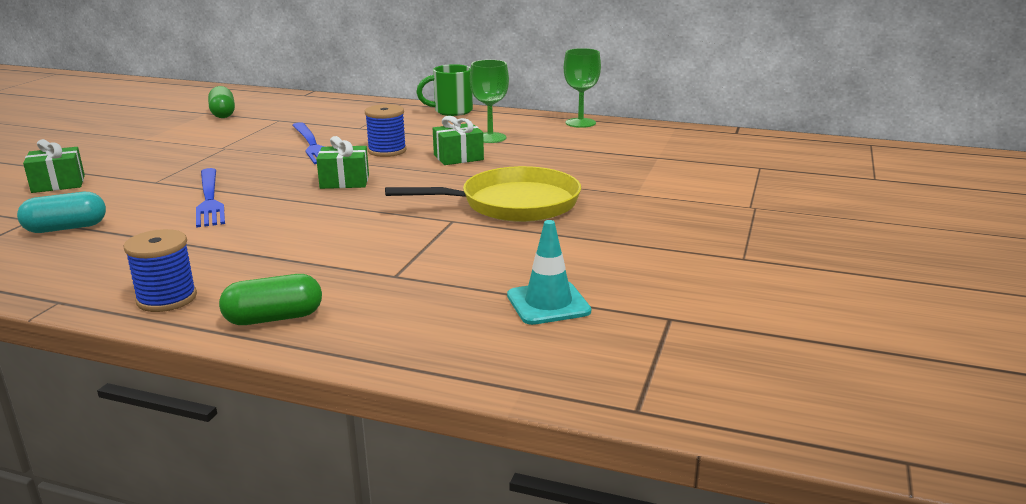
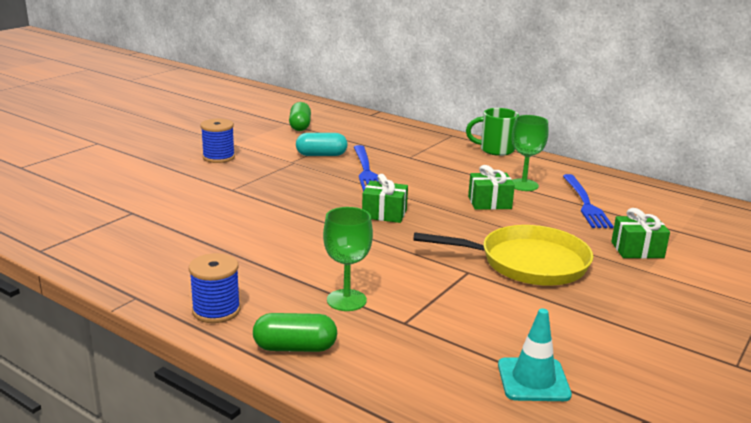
camera: 15 degrees right, 0 degrees up
(58, 184) = (159, 180): green gift -> green gift (637, 250)
(66, 228) = (156, 225): turquoise capsule -> turquoise capsule (321, 155)
(210, 199) = (270, 215): blue fork -> blue fork (585, 203)
(387, 151) = (428, 186): blue spool -> blue spool (218, 157)
(580, 123) = (613, 180): green goblet -> green goblet (346, 300)

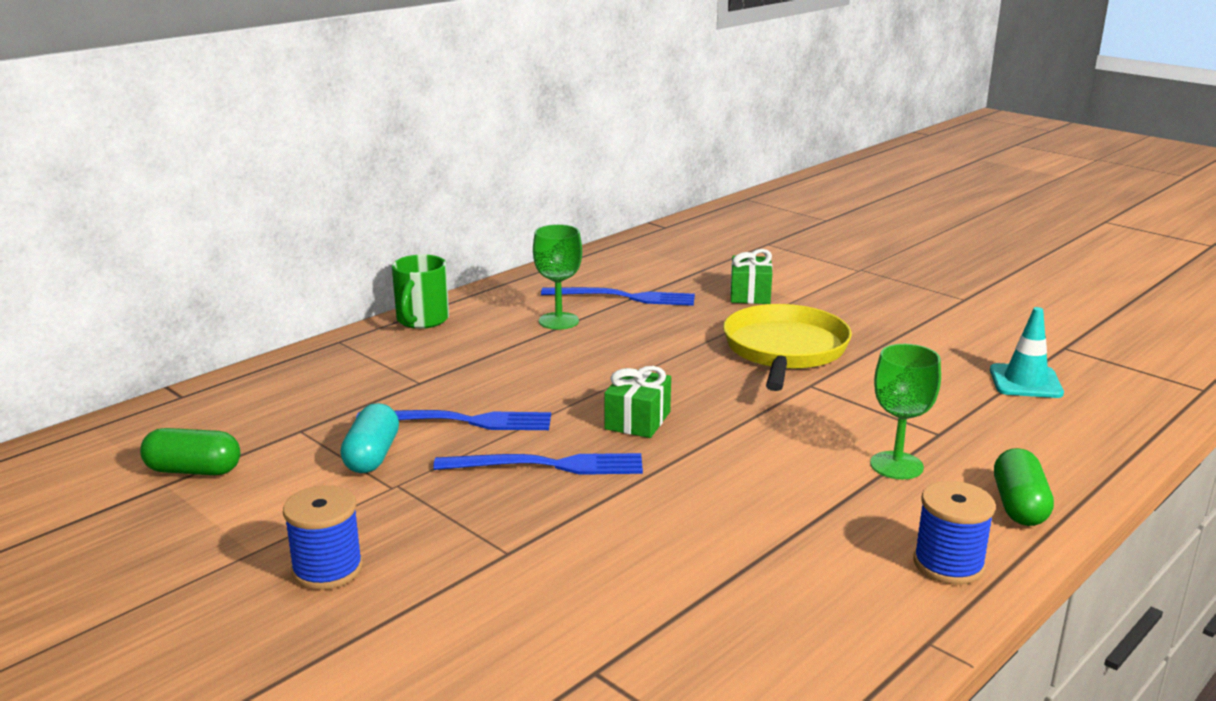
camera: 80 degrees left, 0 degrees up
(320, 193) = (547, 465): none -> blue fork
(489, 203) = (612, 348): green gift -> none

